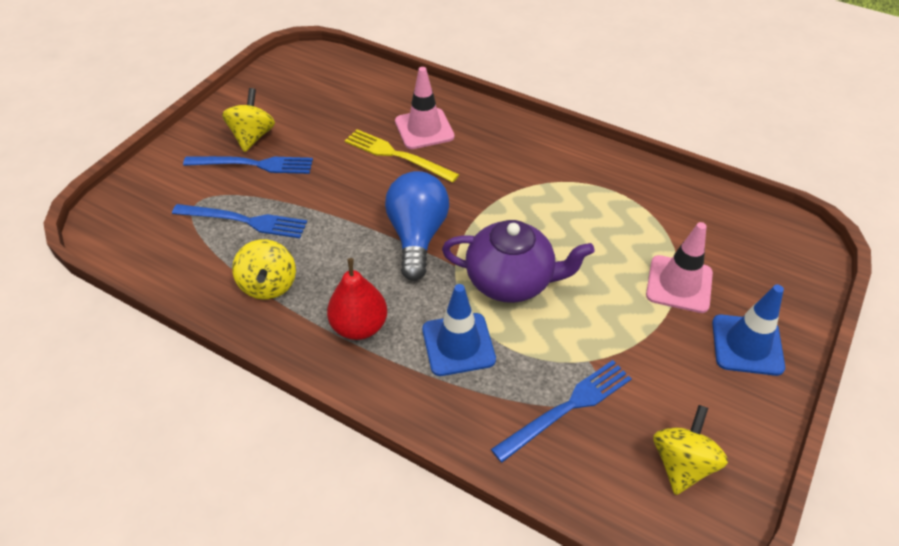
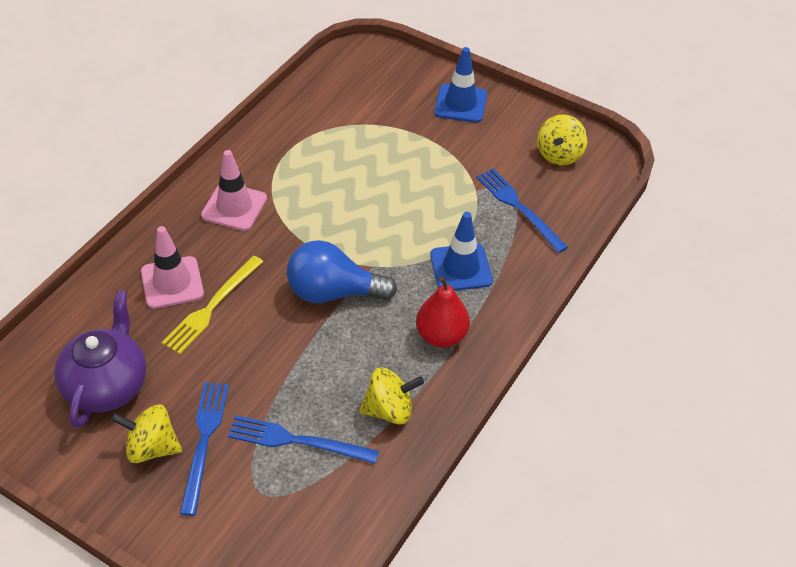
camera: 90 degrees left, 0 degrees up
(244, 221) = (297, 441): blue fork -> blue fork turned 90 degrees counterclockwise
(511, 281) = (393, 229): purple teapot -> purple teapot (107, 385)
(679, 284) = (401, 128): pink traffic cone -> pink traffic cone (234, 207)
(682, 463) = (559, 155): yellow spinning top -> yellow spinning top turned 90 degrees counterclockwise

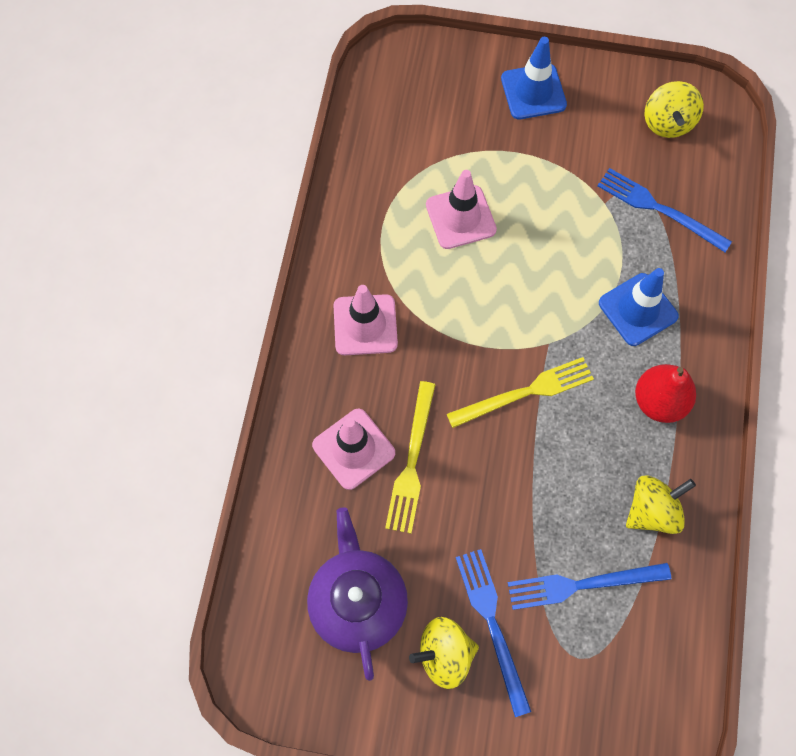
camera: 20 degrees left, 20 degrees up
(333, 292) = (525, 392): blue light bulb -> yellow fork
(353, 163) = (460, 217): none -> pink traffic cone

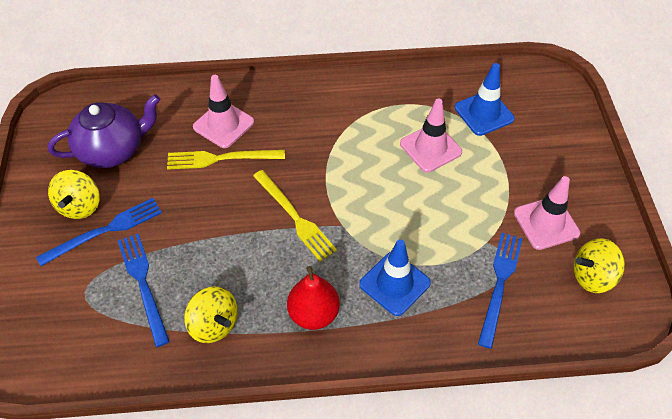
camera: 75 degrees right, 15 degrees down
(365, 325) = (320, 111): pink traffic cone -> pink traffic cone (546, 223)
(444, 654) = (80, 206): yellow spinning top -> yellow spinning top turned 150 degrees counterclockwise
(533, 92) = (569, 172): blue traffic cone -> blue traffic cone (484, 113)

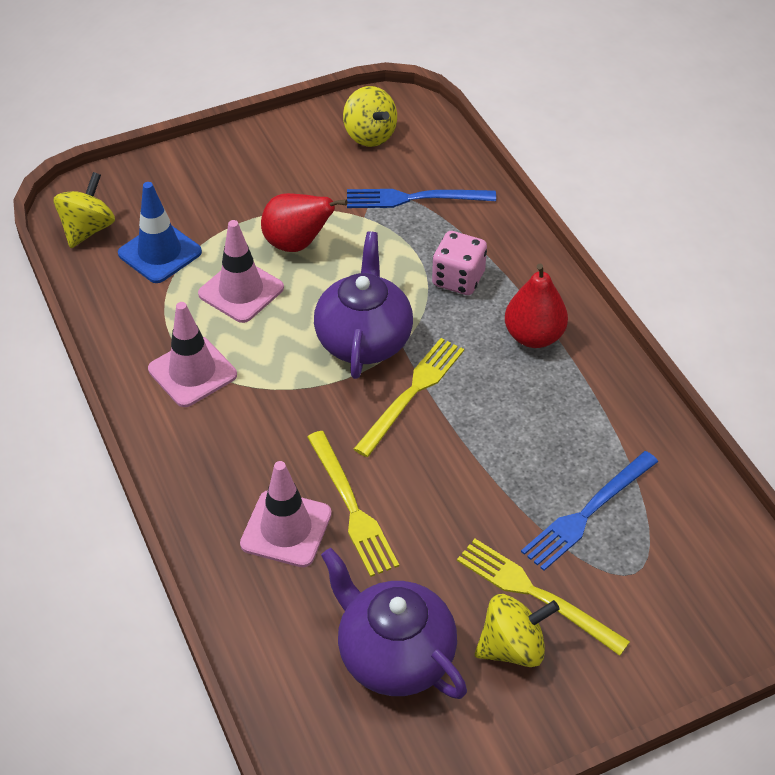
camera: 110 degrees left, 5 degrees down
(105, 231) = (536, 594): blue fork -> yellow fork
(214, 324) = (598, 420): yellow spinning top -> yellow spinning top (88, 229)
(356, 204) = (364, 340): none -> purple teapot
(394, 283) = (458, 279): blue traffic cone -> pink dice
(469, 191) = (297, 244): none -> red pear
(546, 223) = (315, 176): pink traffic cone -> pink traffic cone (192, 372)

